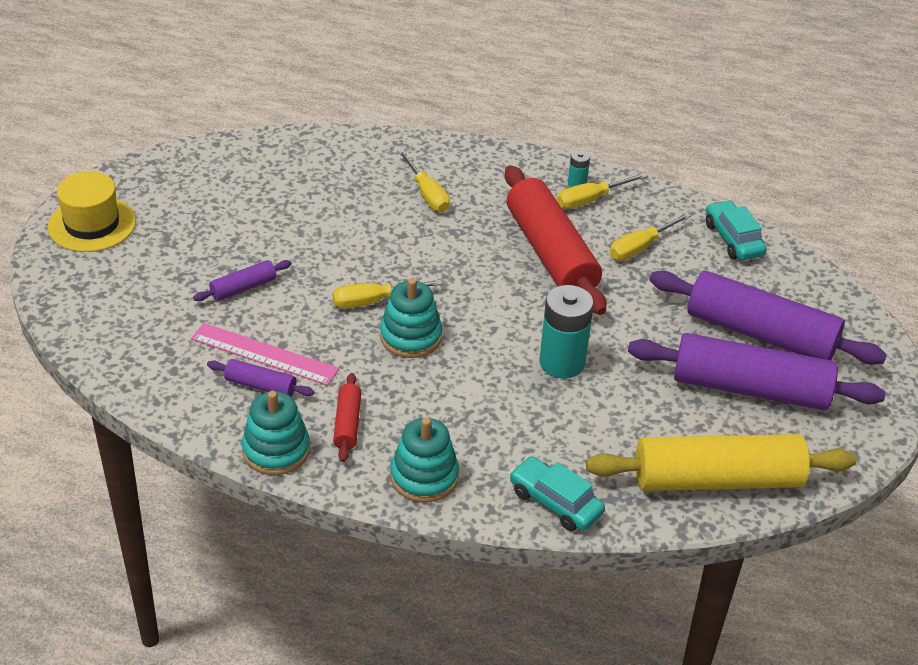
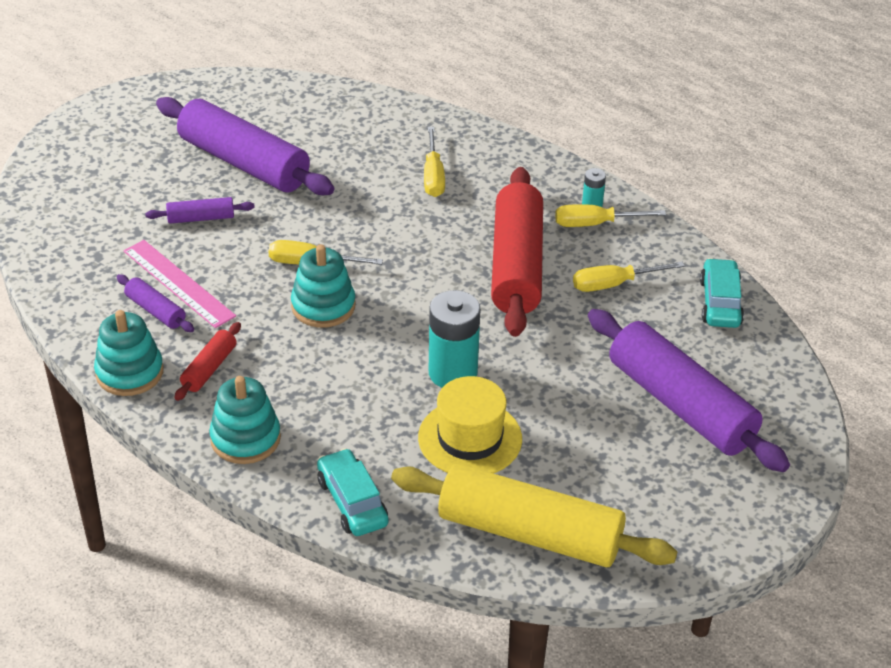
camera: 25 degrees right, 0 degrees up
(92, 224) = (108, 125): yellow hat -> yellow hat (470, 438)
(750, 389) = (629, 456): purple rolling pin -> purple rolling pin (244, 163)

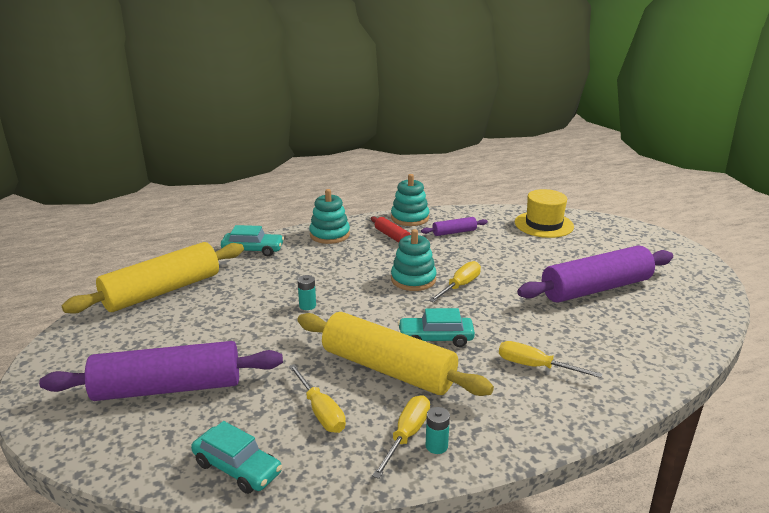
camera: 120 degrees right, 15 degrees down
(178, 283) = (474, 242): pink ruler -> none
(201, 218) = (536, 261): purple rolling pin -> none
(438, 250) = (435, 338): none -> turquoise car
(453, 373) = (307, 305): turquoise battery -> turquoise battery, size x0.48
(470, 438) = (249, 295): yellow hat -> yellow hat (543, 224)
(516, 265) = (388, 369): red rolling pin -> yellow rolling pin
(614, 284) = (321, 411): yellow screwdriver -> yellow screwdriver turned 135 degrees clockwise

